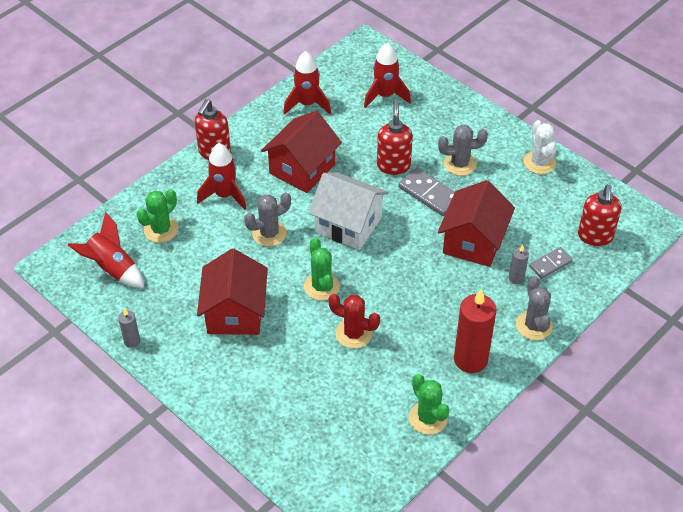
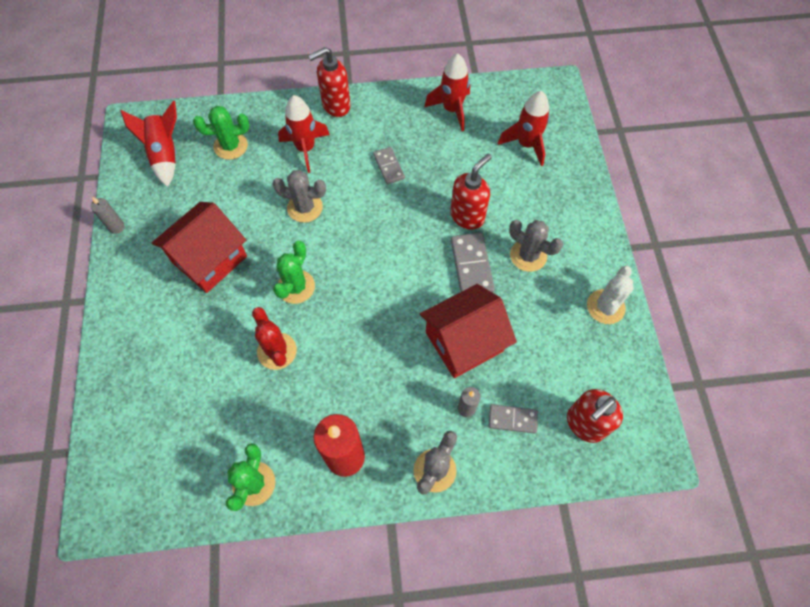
camera: 40 degrees right, 15 degrees up
(302, 169) = (389, 167): red house -> grey domino
(348, 224) = (374, 245): white house -> none

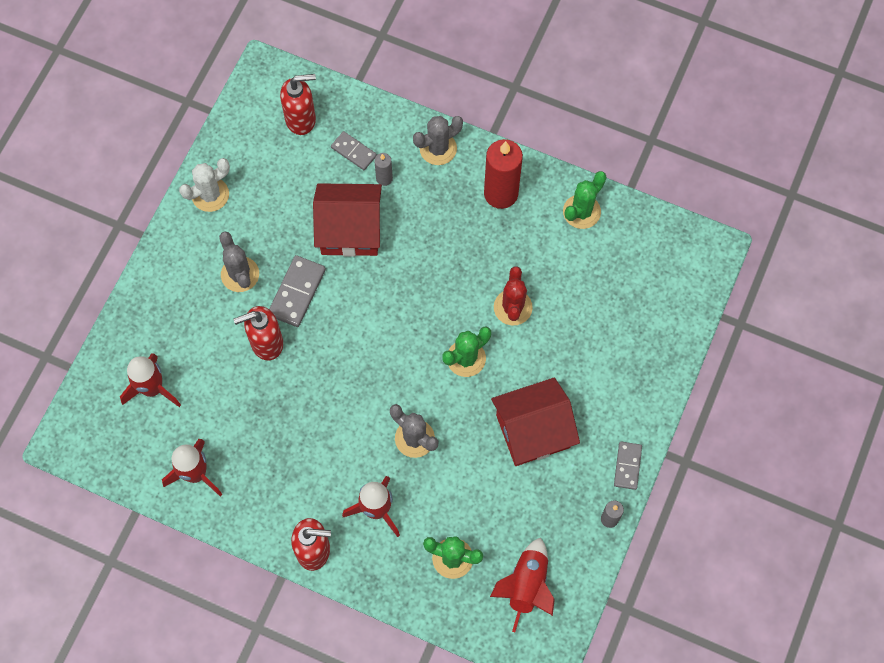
camera: 150 degrees left, 5 degrees up
(389, 167) = (305, 440): grey domino -> grey domino (627, 466)

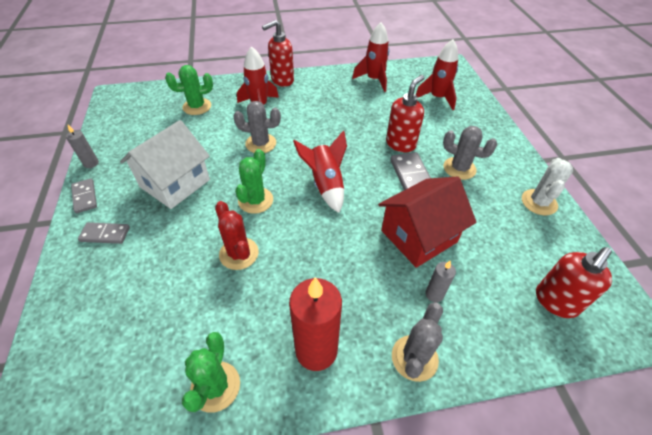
camera: 145 degrees right, 20 degrees down
(354, 151) = (483, 302): grey domino -> grey domino (105, 234)
(526, 586) = (141, 114): red rocket -> red rocket (325, 184)
(532, 431) = (175, 183): red house -> white house

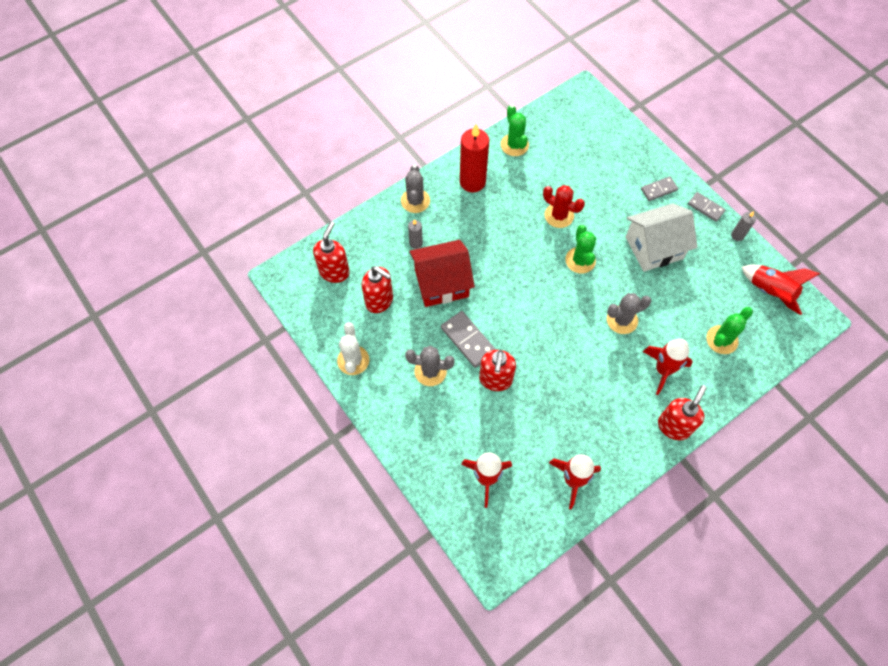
camera: 155 degrees right, 15 degrees up
(175, 183) = (654, 248): white house -> white house turned 60 degrees clockwise
(325, 184) = (536, 300): red rocket -> red rocket (770, 292)
(419, 236) = (441, 283): red house -> red house turned 45 degrees clockwise
(499, 245) = (379, 301): none -> red soap dispenser

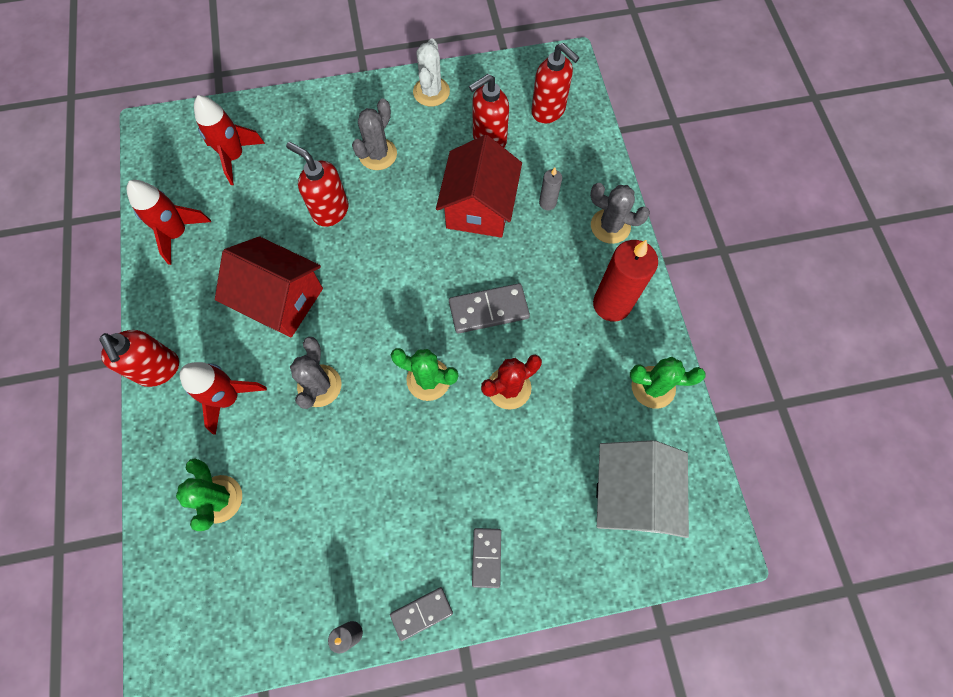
camera: 115 degrees right, 5 degrees up
(353, 360) = (431, 92): white cactus -> white cactus turned 75 degrees clockwise
(468, 340) = (392, 204): grey domino -> grey domino (488, 310)
(580, 375) = (281, 300): none -> red house
(654, 248) = (396, 490): white house -> white house (631, 494)
(770, 292) = (240, 620): red rocket -> none

